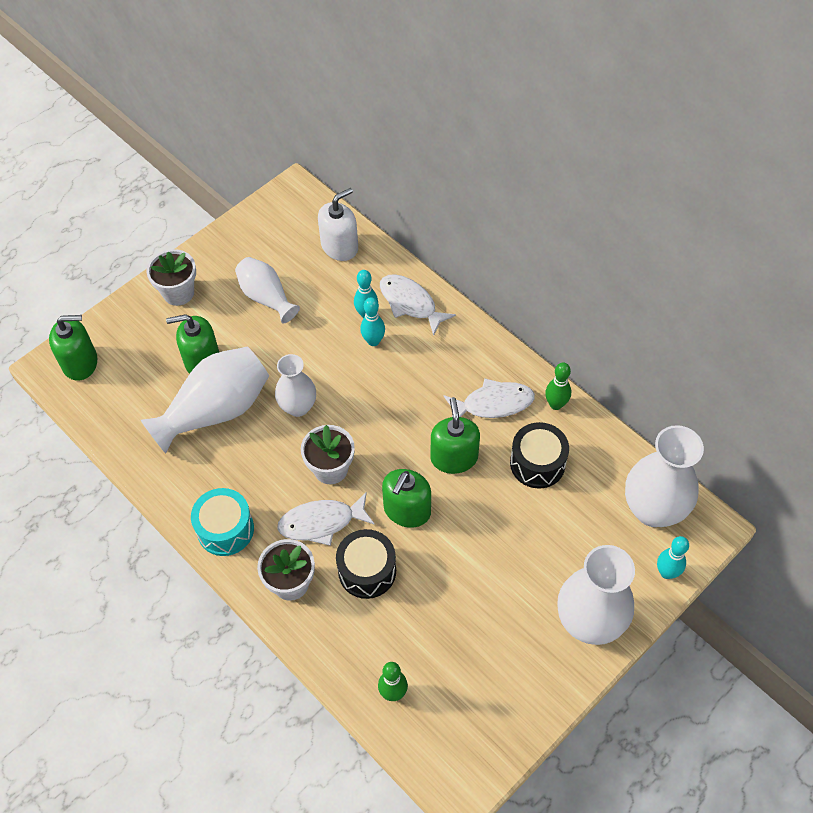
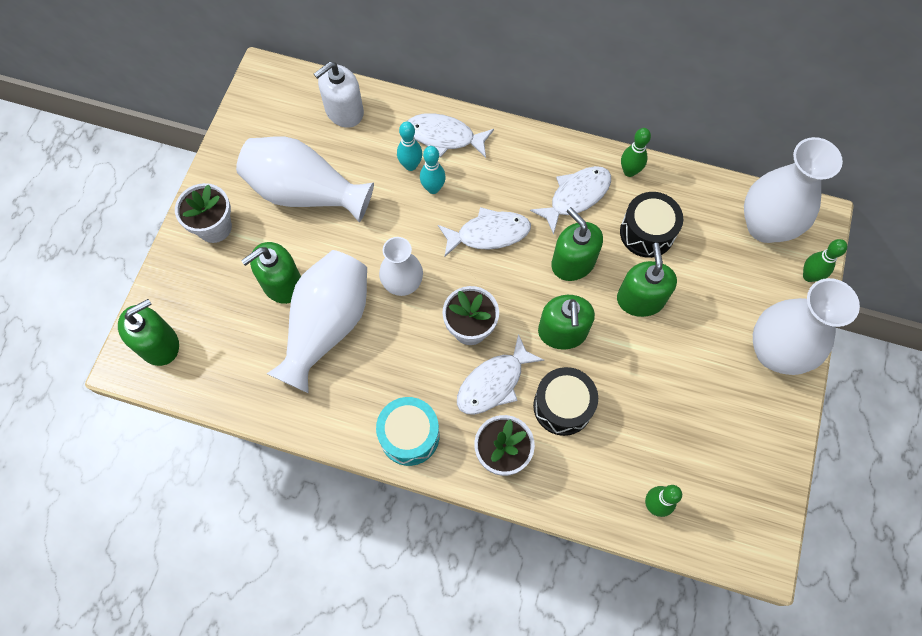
camera: 30 degrees left, 10 degrees up
(266, 297) = (305, 192): white vase -> white vase, size x1.62
(340, 246) = (344, 111): white soap dispenser -> white soap dispenser turned 150 degrees counterclockwise
(396, 399) = (488, 234): none -> white fish
(494, 516) = (640, 299): none -> green soap dispenser
(666, 572) = (809, 276): turquoise bowling pin -> green bowling pin

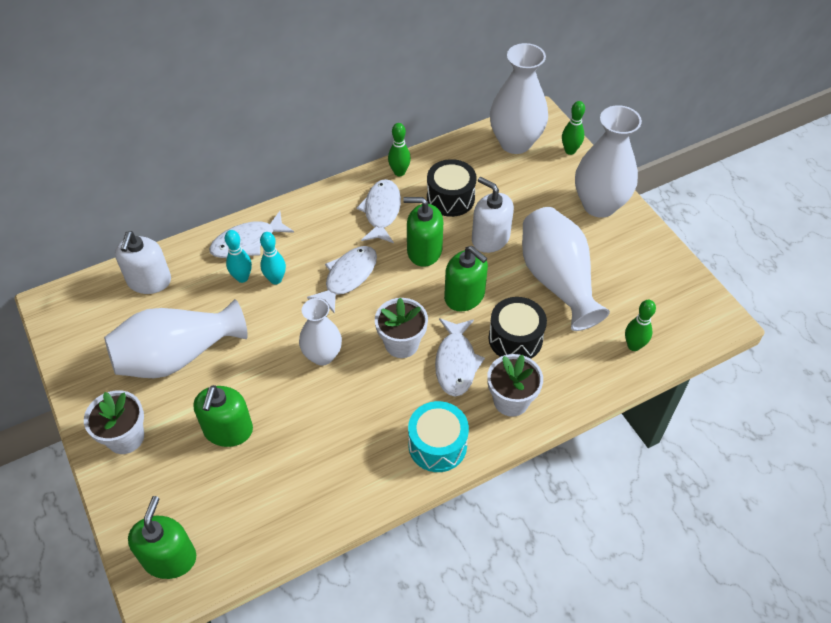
camera: 45 degrees left, 15 degrees down
(327, 326) = (296, 428): white vase -> white vase (557, 281)
(640, 299) = (490, 238): green soap dispenser -> white soap dispenser

